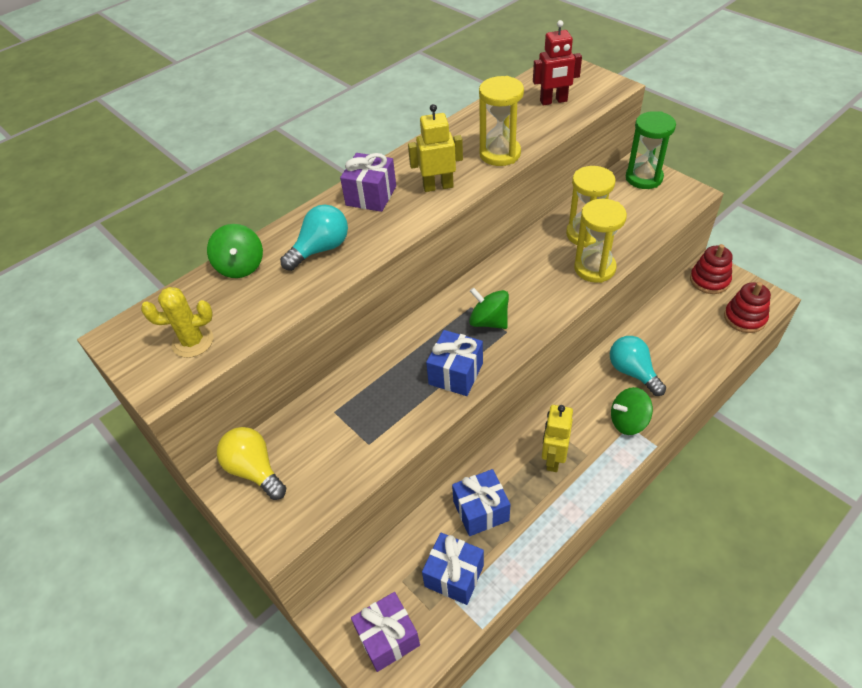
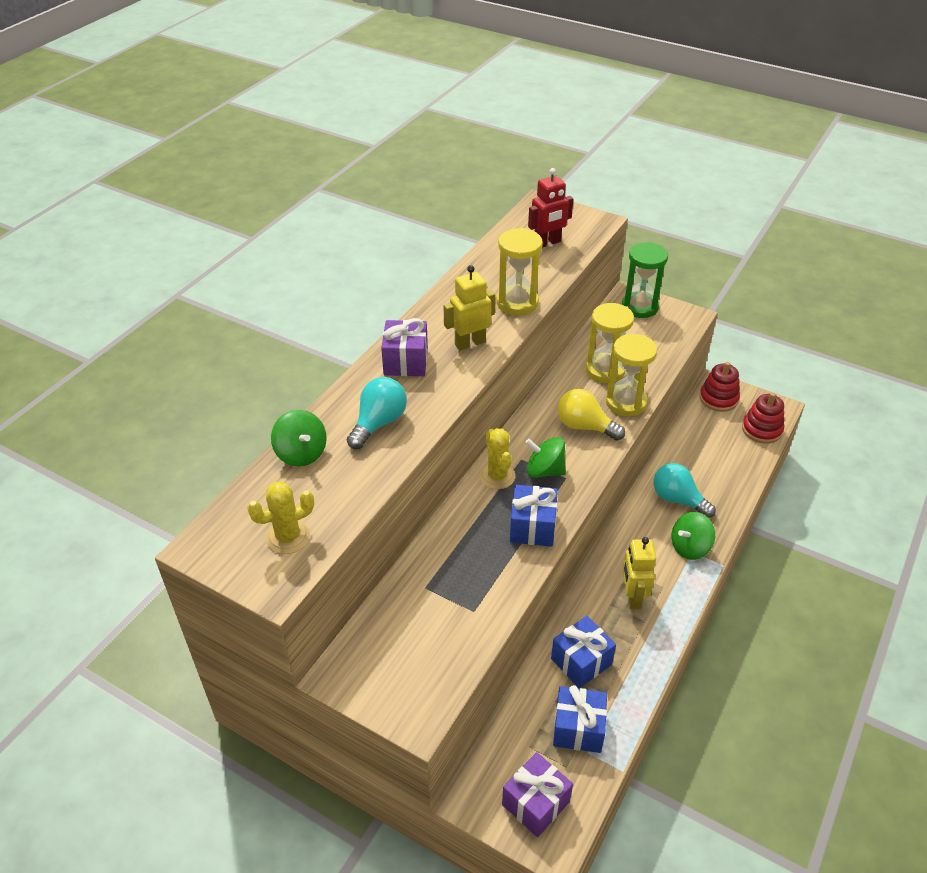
camera: 20 degrees left, 5 degrees down
(254, 470) = (367, 661): yellow light bulb -> yellow light bulb (584, 426)
(442, 319) = (497, 476): none -> yellow cactus

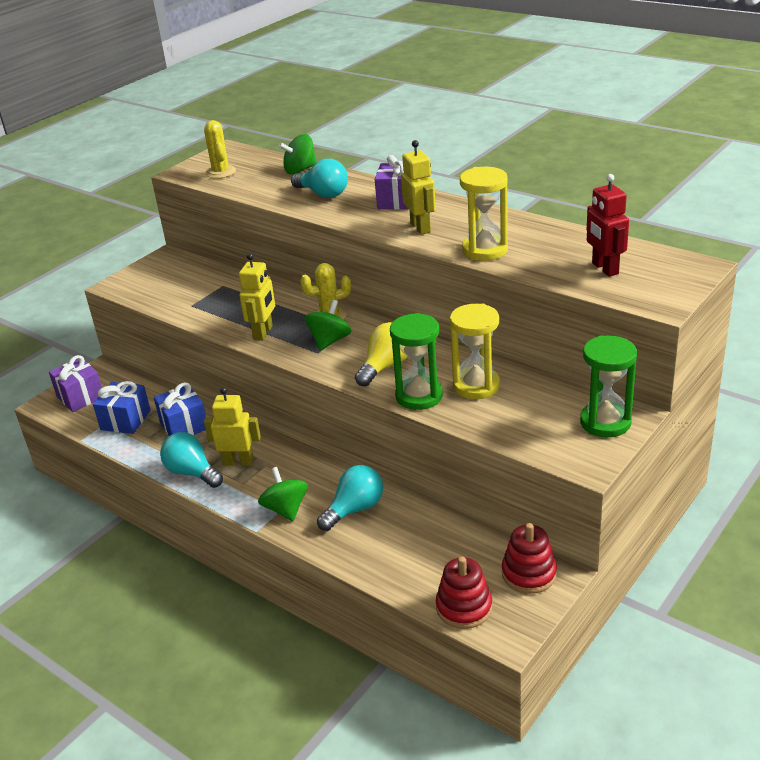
camera: 100 degrees right, 10 degrees down
(532, 527) = (263, 333): blue gift -> yellow robot
(626, 402) = (419, 396): yellow hourglass -> green hourglass
(656, 634) = (192, 472): none -> turquoise light bulb

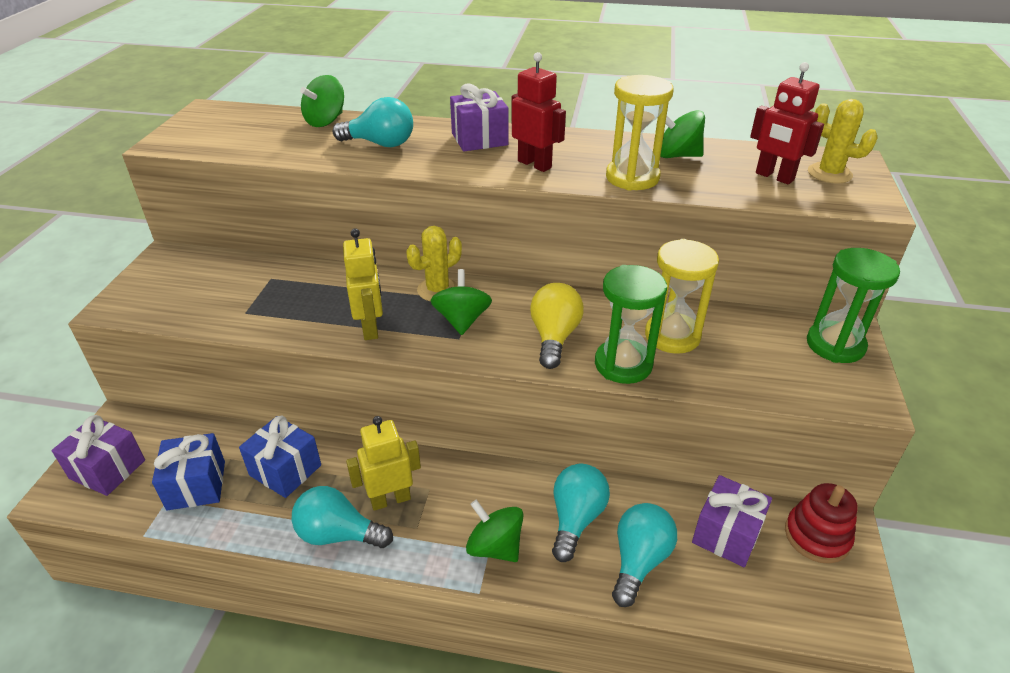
camera: 30 degrees left, 5 degrees up
(221, 172) = (221, 136): yellow cactus -> yellow cactus (829, 173)
(378, 547) = (639, 560): none -> turquoise light bulb
(420, 227) = (535, 164): yellow robot -> red robot
(458, 551) = (726, 534): none -> purple gift
(464, 607) = (791, 607): red stacking toy -> none
(543, 238) = (677, 156): none -> green spinning top

